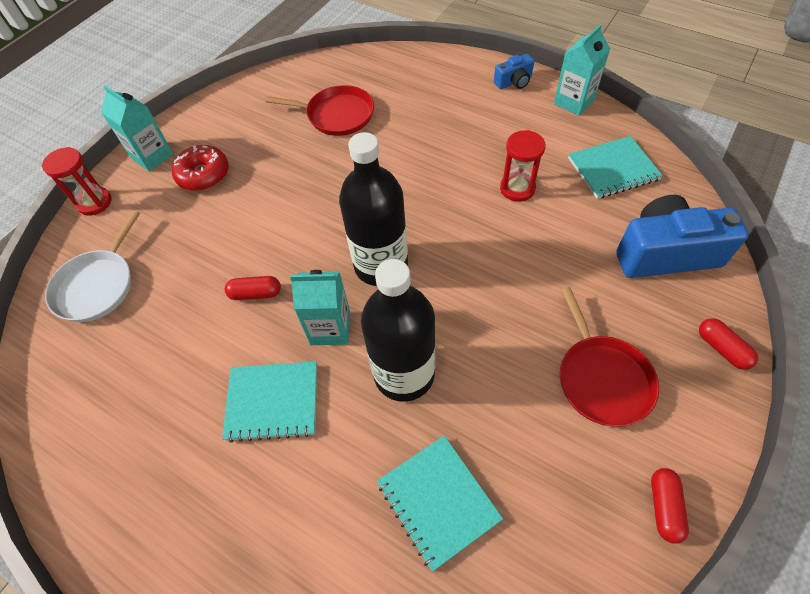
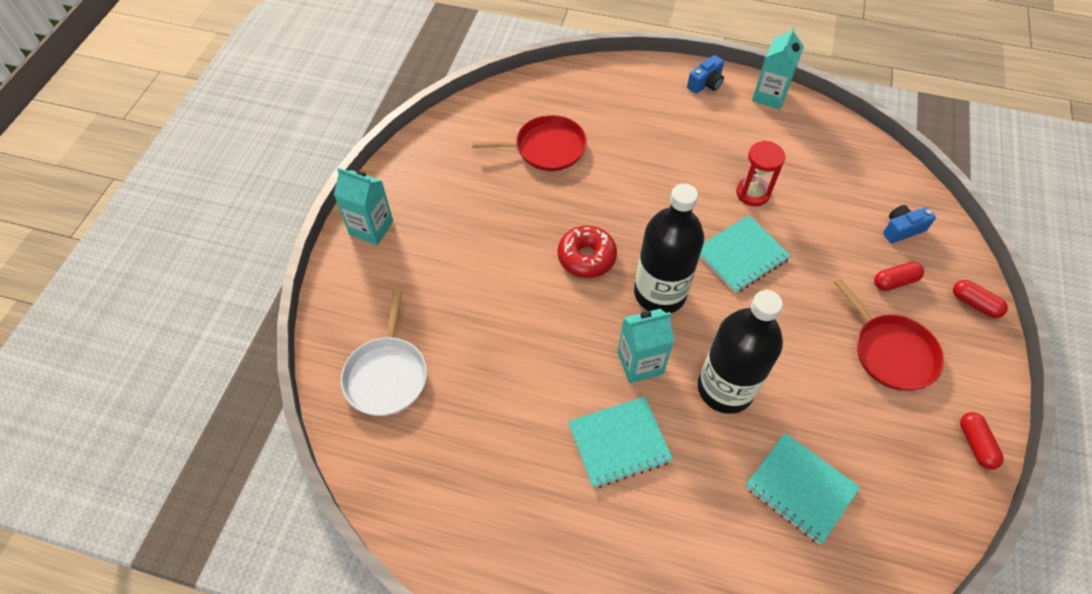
camera: 20 degrees left, 0 degrees up
(94, 202) = (334, 290): red hourglass -> none
(203, 175) = (438, 237): red donut -> red donut (586, 257)
(255, 293) = (553, 347): red capsule -> red capsule (894, 281)
(613, 169) = (829, 158): turquoise notebook -> turquoise notebook (741, 255)
(665, 253) = (902, 229): blue camera -> blue camera, size x0.48

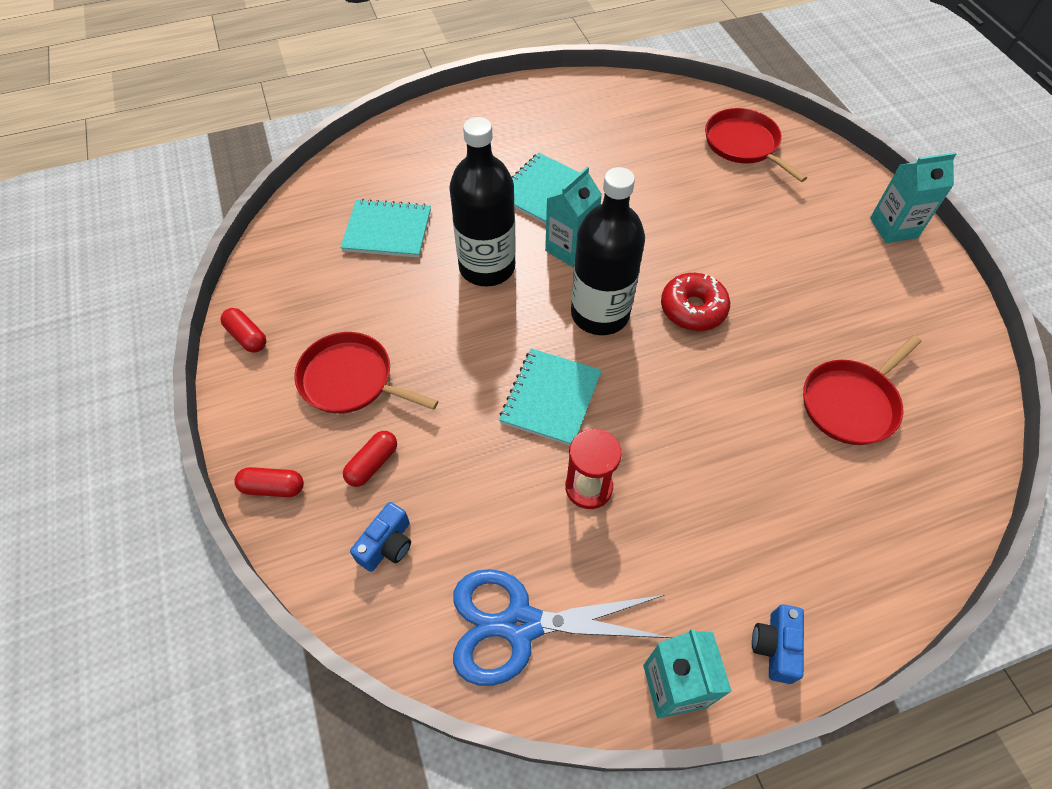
camera: 145 degrees right, 0 degrees up
(387, 375) = (743, 144): white pan -> red pan
(836, 154) = (521, 625): none -> blue scissors

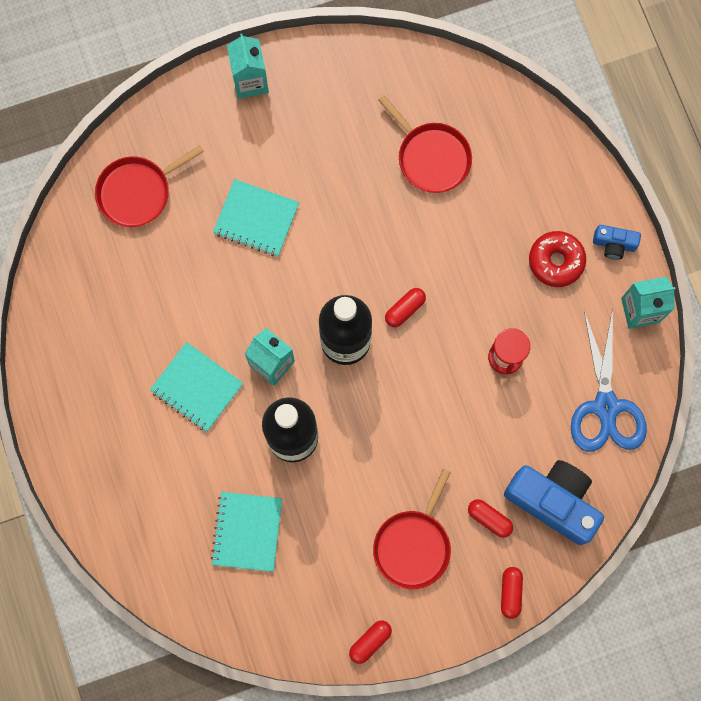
camera: 90 degrees left, 20 degrees up
(387, 545) = (553, 501): blue camera -> blue camera, size x2.08
(550, 398) = (429, 383): turquoise notebook -> turquoise notebook (256, 219)
(644, 373) = (405, 309): none -> red capsule
(693, 309) = (340, 264): red donut -> red donut (556, 261)

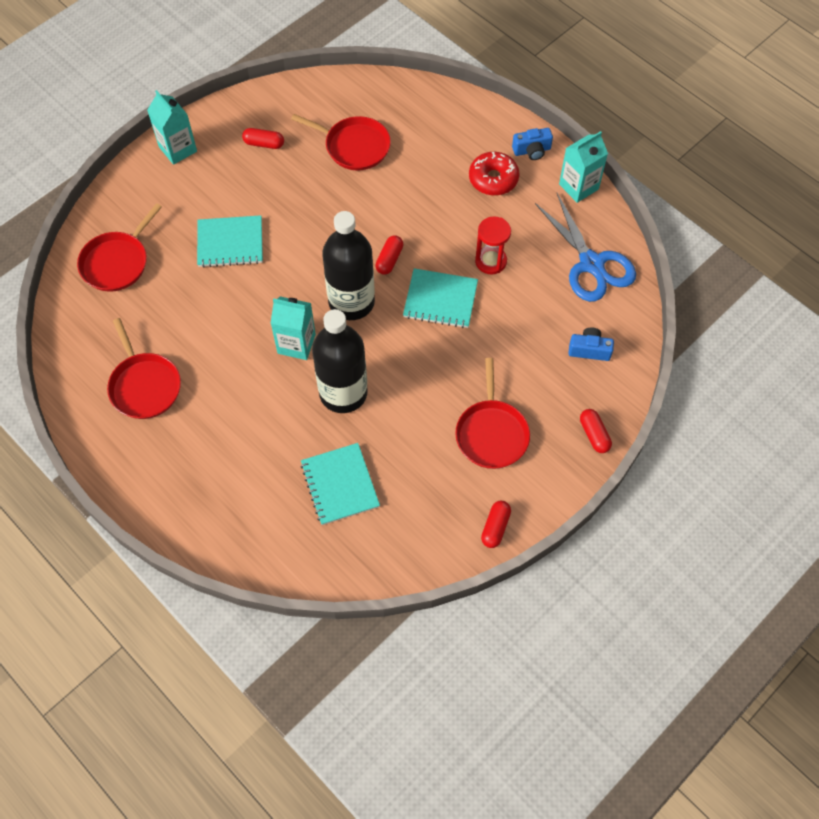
camera: 25 degrees left, 15 degrees down
(110, 343) = (144, 385): none -> red pan
(197, 387) = (239, 389): turquoise notebook -> turquoise notebook (440, 300)
(489, 519) = (544, 385): red capsule -> red capsule (264, 144)
(553, 501) = (589, 350): blue camera -> blue camera, size x0.48

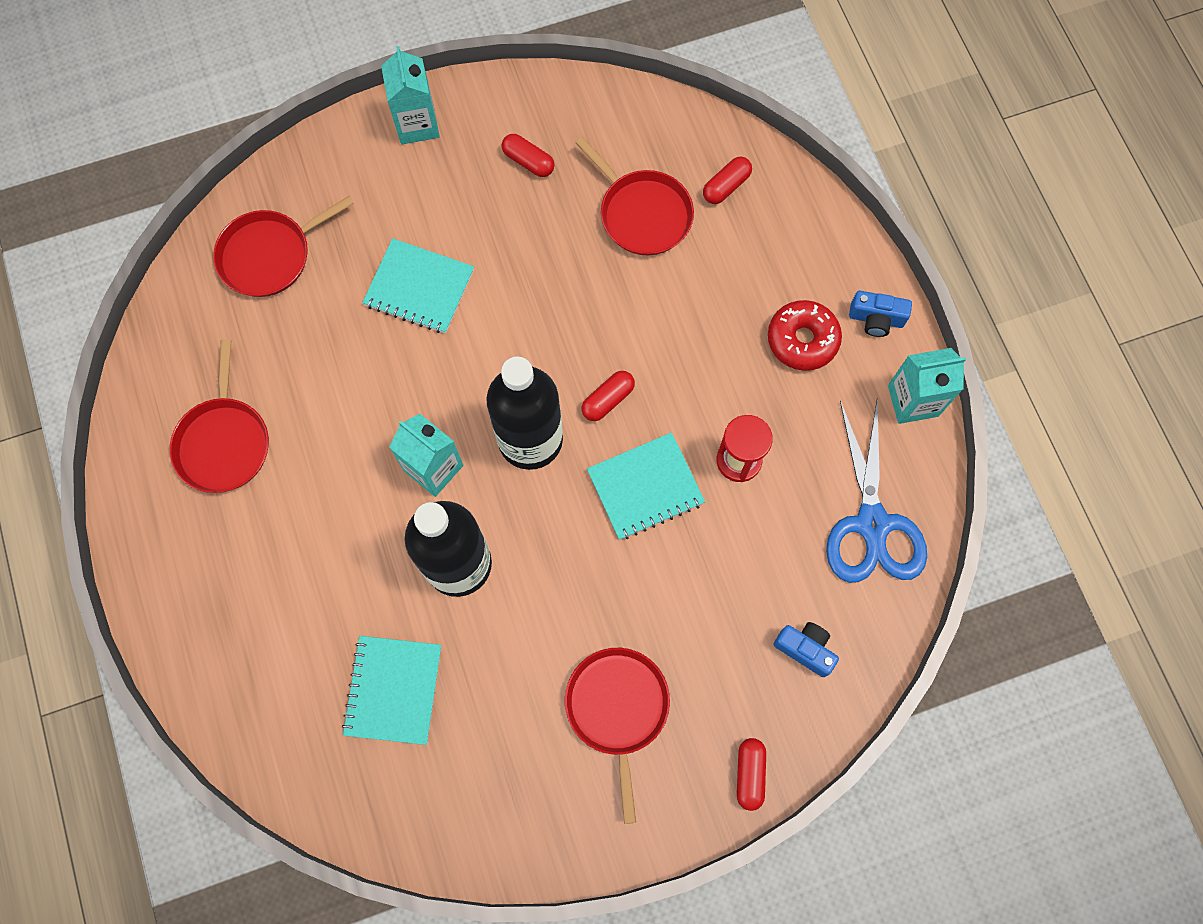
camera: 25 degrees right, 10 degrees up
(440, 300) = (645, 487): turquoise notebook -> turquoise notebook turned 60 degrees counterclockwise
(491, 433) = (617, 709): red pan -> red pan turned 150 degrees clockwise
(495, 527) = (557, 843): red capsule -> red capsule (726, 186)

